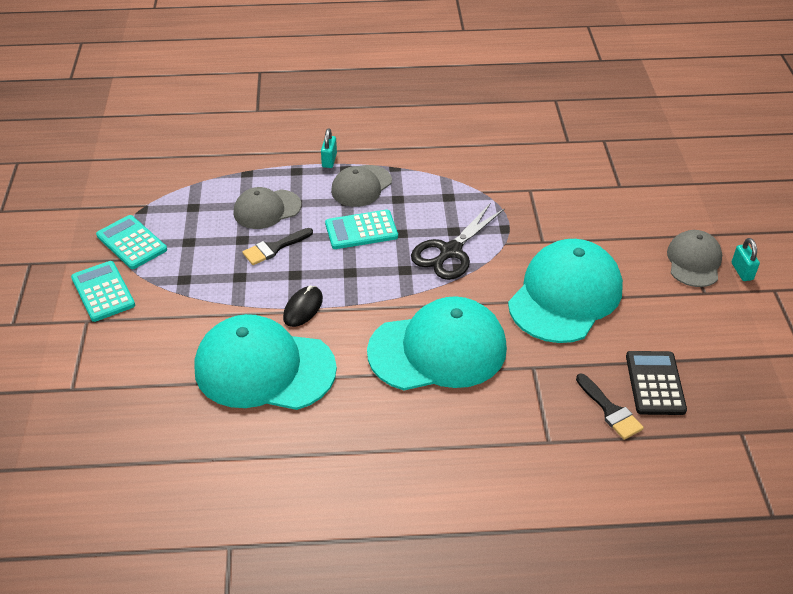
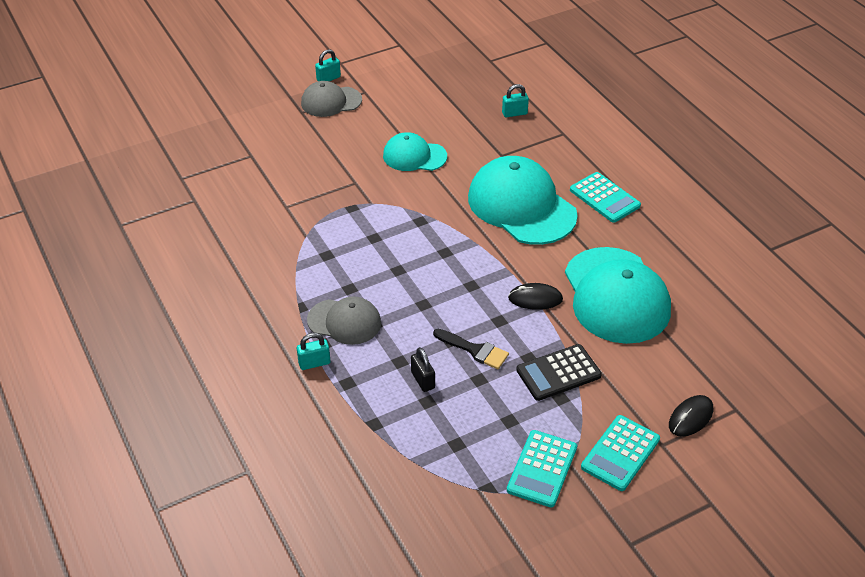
camera: 115 degrees left, 0 degrees up
(93, 352) = (690, 417): none -> black mouse
(267, 209) = (423, 380): grey cap -> black padlock
(361, 230) = (411, 298): turquoise calculator -> turquoise calculator (604, 198)
(450, 252) = (403, 232): black scissors -> none
(565, 296) = (414, 156): turquoise cap -> turquoise cap, size x0.56
(610, 410) = (514, 113): black brush -> turquoise padlock
(655, 383) = (474, 99): black calculator -> black calculator (558, 373)

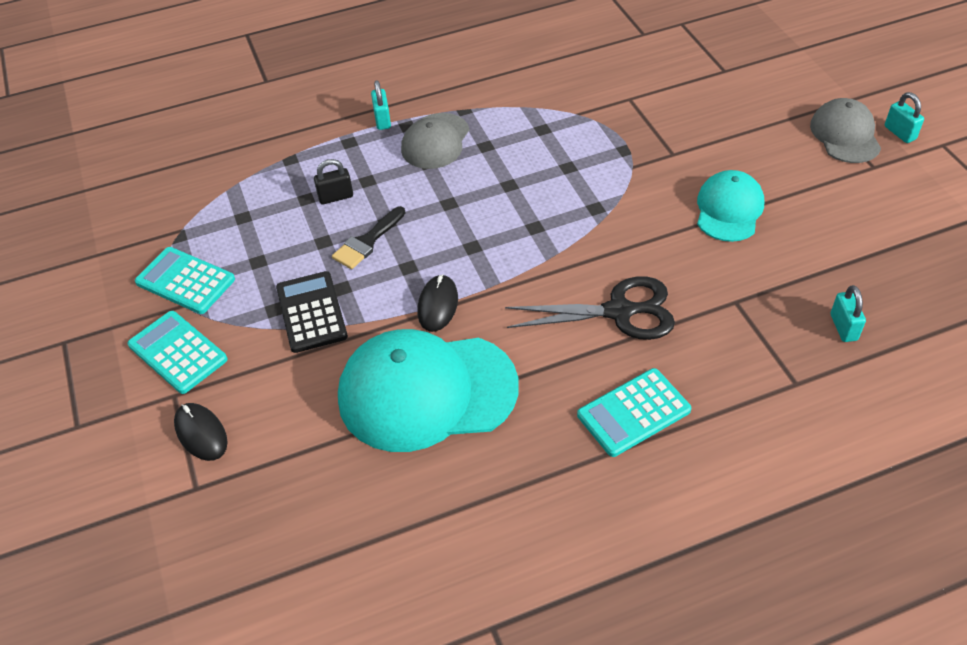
camera: 100 degrees right, 5 degrees up
(521, 206) = (619, 311): turquoise cap -> black scissors

